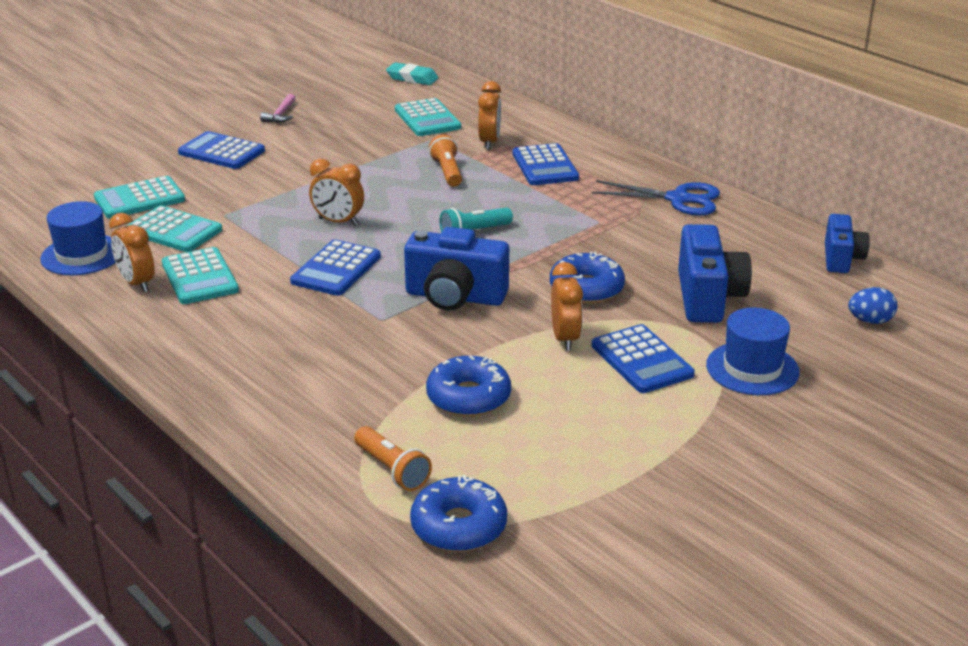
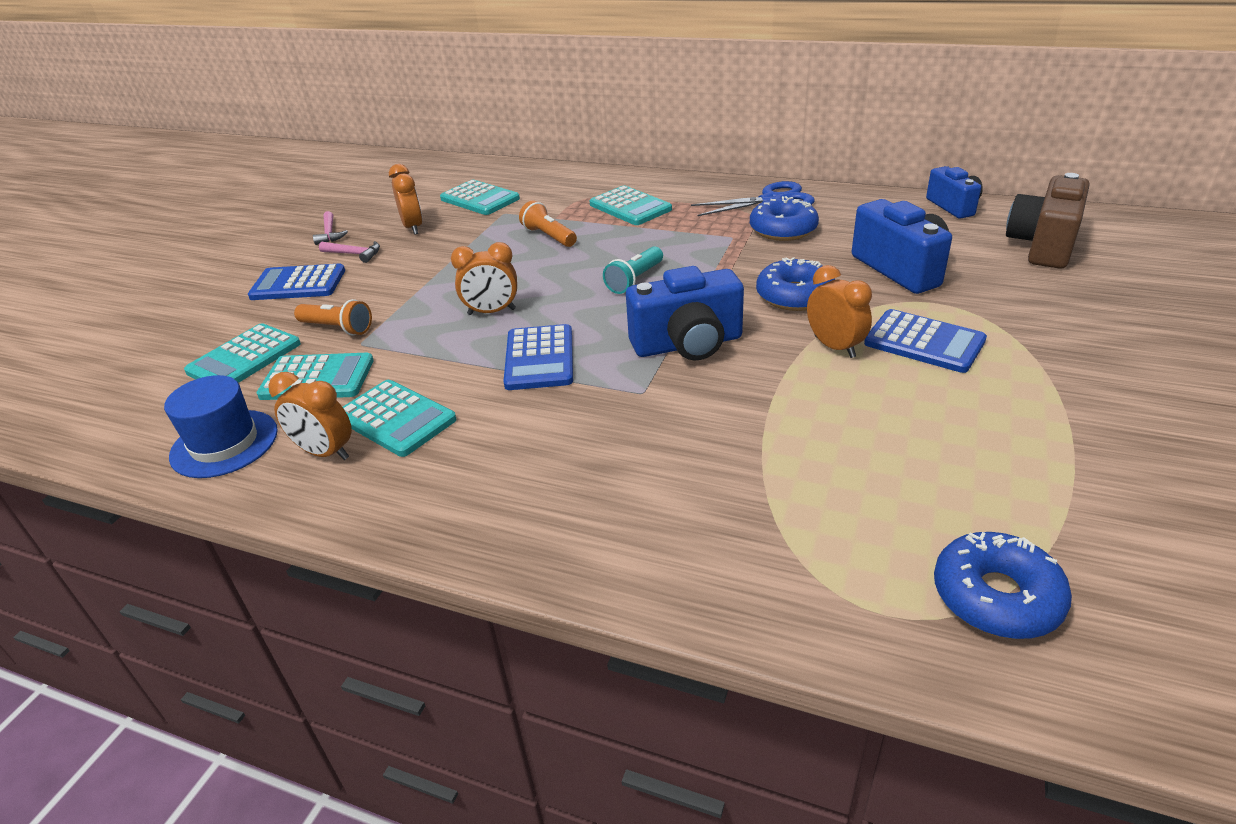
camera: 25 degrees left, 5 degrees up
(283, 139) = (354, 254): none -> pink hammer
(392, 470) = (847, 559): orange flashlight -> orange flashlight (337, 328)
(412, 78) = (429, 171): turquoise eraser -> none
(468, 397) = (822, 440): blue donut -> blue donut (783, 229)
(489, 142) = (558, 202): orange clock -> orange clock (413, 227)
(545, 166) = (630, 207): blue calculator -> turquoise calculator
(752, 368) = (1018, 315): blue hat -> none
(870, 321) = (1042, 245): blue egg -> brown camera

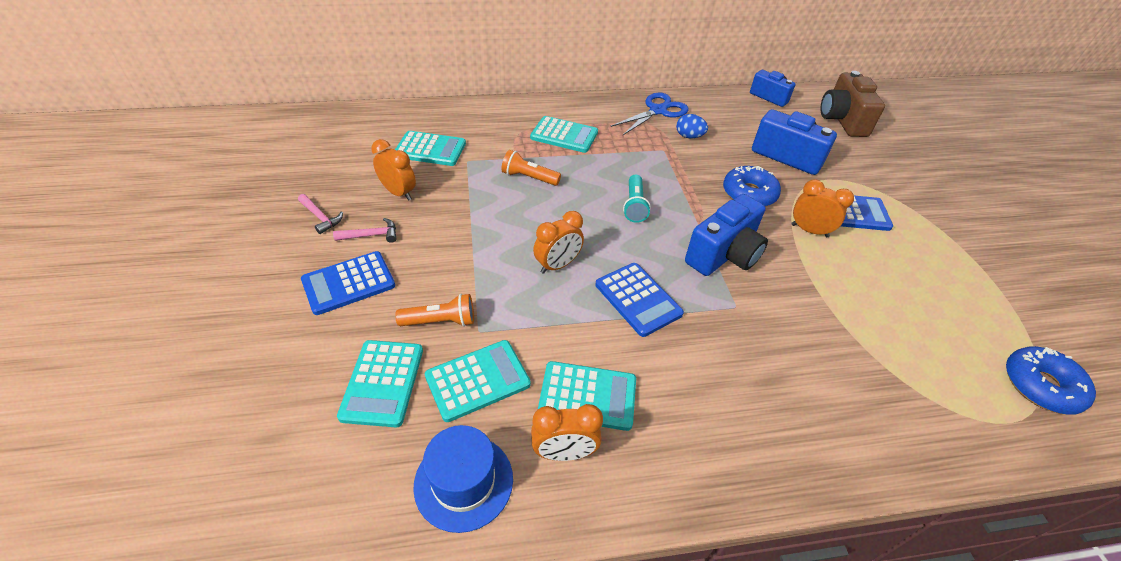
camera: 35 degrees left, 10 degrees up
(783, 229) = (689, 136): blue donut -> blue egg

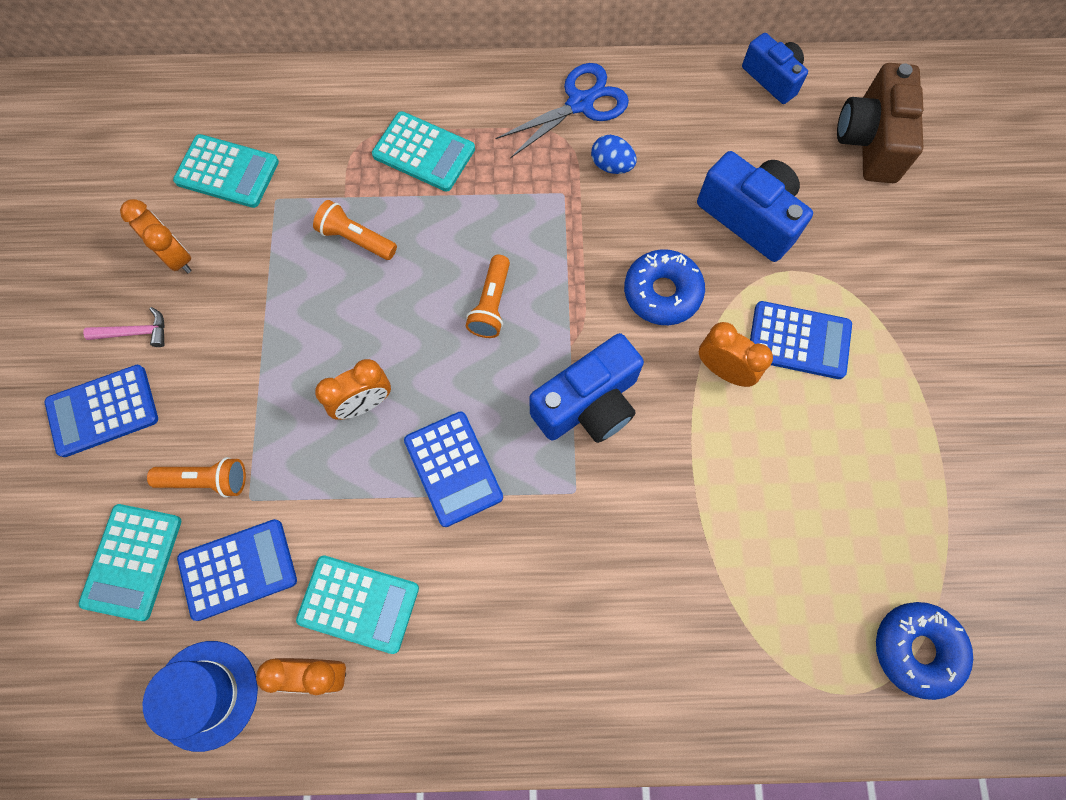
camera: 10 degrees right, 25 degrees up
(320, 217) = (73, 295): pink hammer -> none
(477, 380) = (238, 569): turquoise calculator -> blue calculator
(634, 206) = (491, 304): turquoise flashlight -> orange flashlight

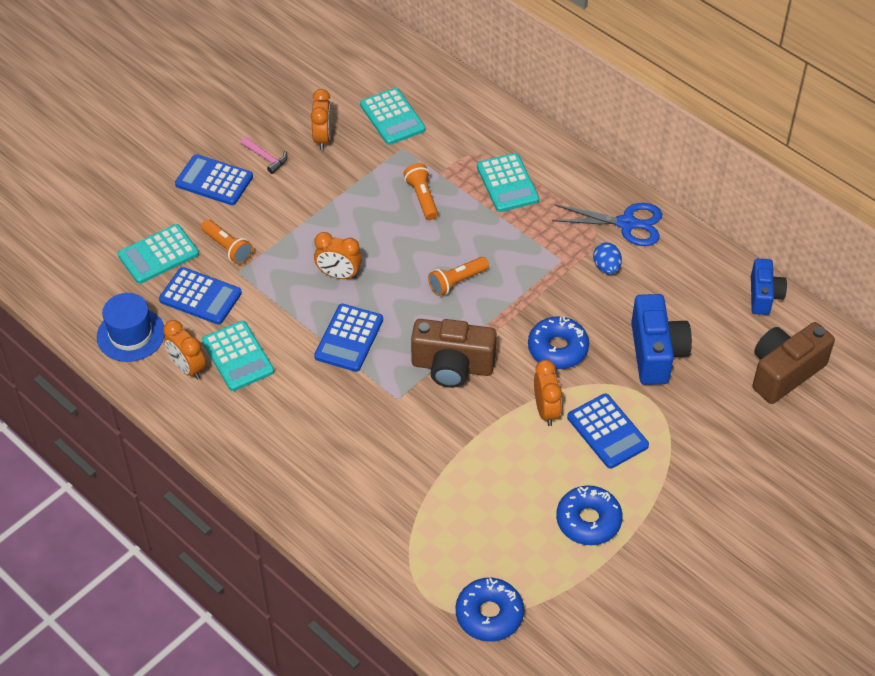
camera: 45 degrees right, 20 degrees down
(588, 404) = (452, 366): blue camera -> brown camera
(885, 453) = (588, 521): none -> blue donut

